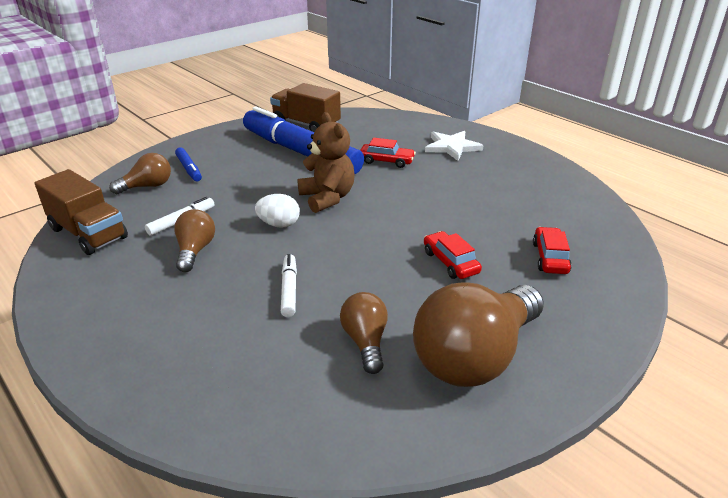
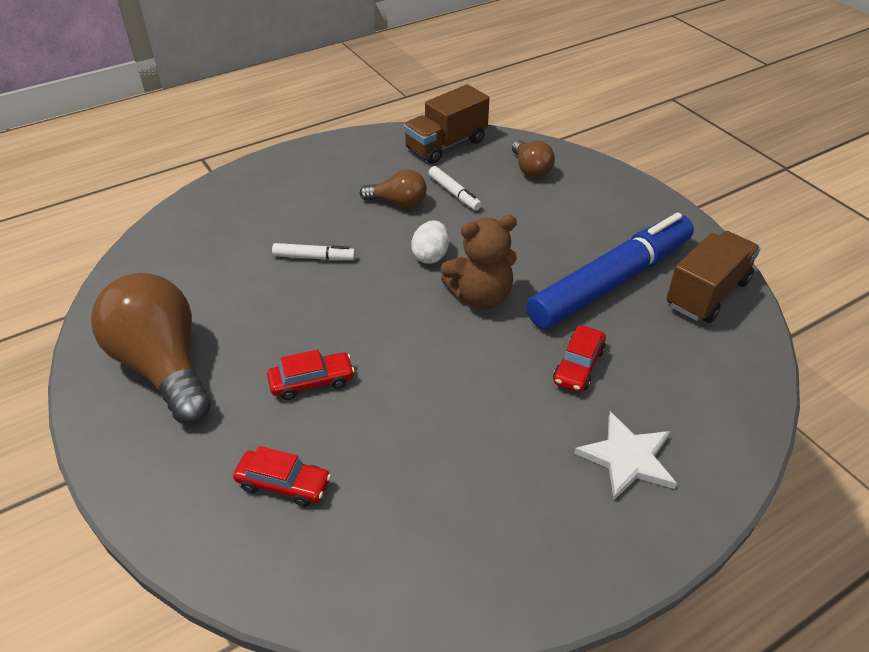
camera: 100 degrees right, 10 degrees up
(189, 169) = (568, 194): blue marker -> none
(365, 342) = (221, 298): brown light bulb -> none

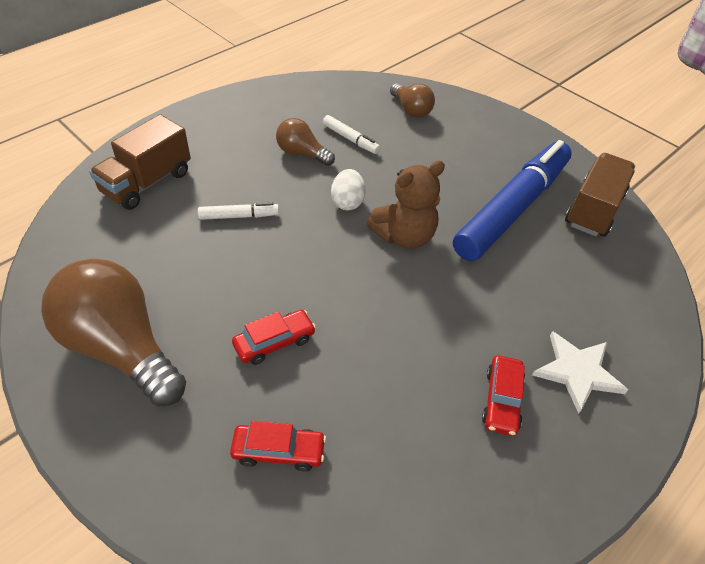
camera: 15 degrees left, 5 degrees up
(398, 203) = (302, 153): brown light bulb -> brown light bulb turned 150 degrees counterclockwise
(446, 145) = (328, 93): brown truck -> brown truck (147, 182)
(578, 366) = (509, 291): red car -> red car (502, 400)

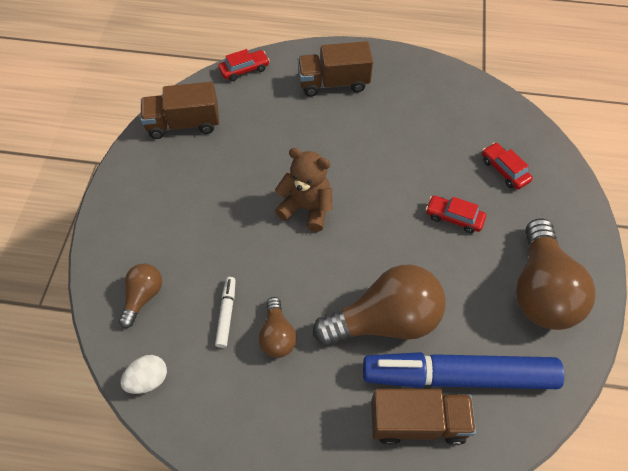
camera: 125 degrees left, 10 degrees up
(239, 216) = (385, 320): white marker -> brown light bulb
(347, 202) = (304, 262): white egg -> white egg (148, 379)
(502, 400) = (382, 103): red car -> red car (244, 69)
(512, 209) = (222, 165): blue marker -> blue marker (458, 376)
(577, 372) = (333, 83): white star -> brown truck

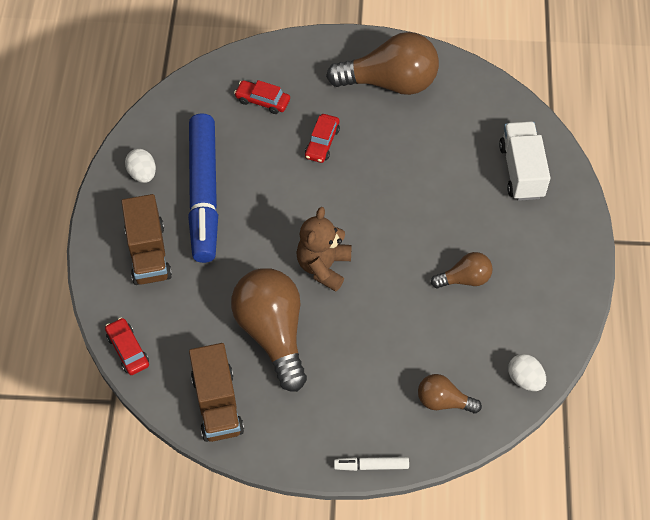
camera: 95 degrees left, 0 degrees up
(226, 314) = (450, 323): white marker -> white marker (371, 465)
(385, 320) = (436, 196): brown light bulb -> brown light bulb (273, 333)
(415, 80) = (142, 174): none -> white egg
(418, 422) = (521, 171): brown truck -> white truck
(458, 376) = (478, 143): blue marker -> blue marker (204, 194)
(504, 170) = (262, 101): red car -> red car turned 60 degrees clockwise

